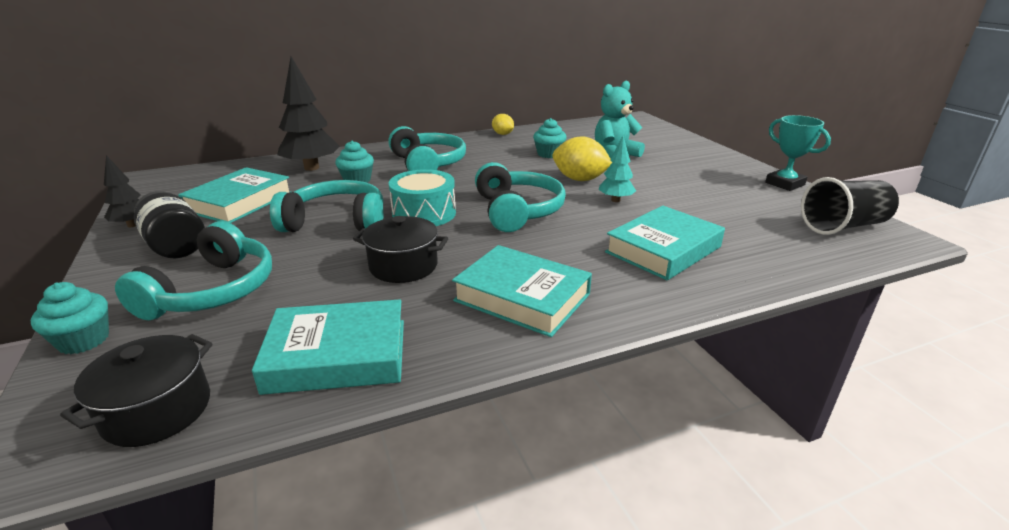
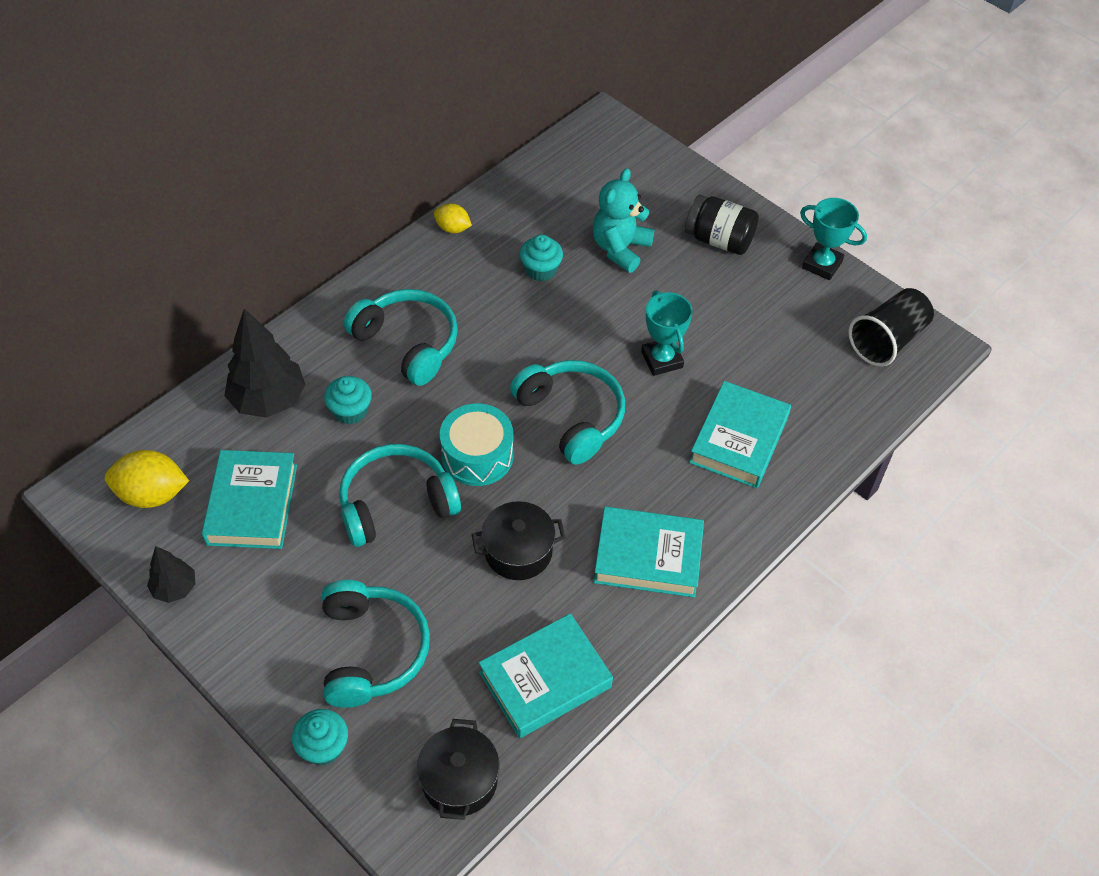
camera: 25 degrees left, 25 degrees up
(176, 246) = (264, 604): black jar -> black jar (719, 240)
(580, 179) = (605, 324): yellow lemon -> yellow lemon (152, 494)
(615, 200) = (662, 360): turquoise tree -> turquoise trophy

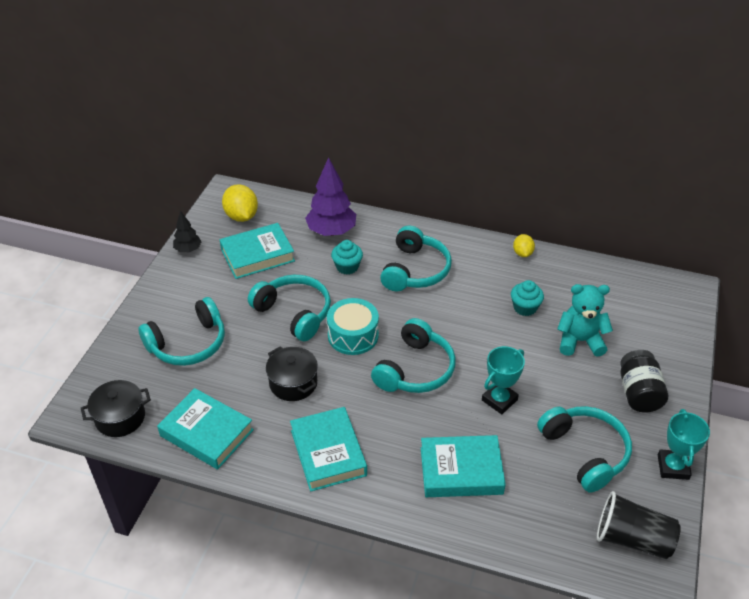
camera: 65 degrees right, 10 degrees down
(268, 400) = (331, 231): black tree -> purple tree
(323, 747) = (117, 349): turquoise cupcake -> none
(769, 323) = (585, 452): none -> turquoise headphones

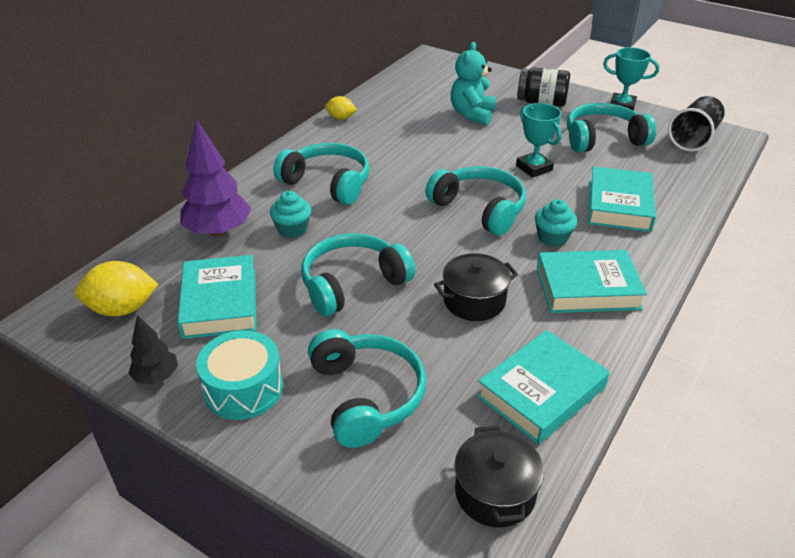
camera: 75 degrees left, 5 degrees down
(353, 335) = (412, 243): turquoise drum -> turquoise drum (243, 388)
(525, 307) = (417, 131): turquoise cupcake -> turquoise cupcake (552, 238)

